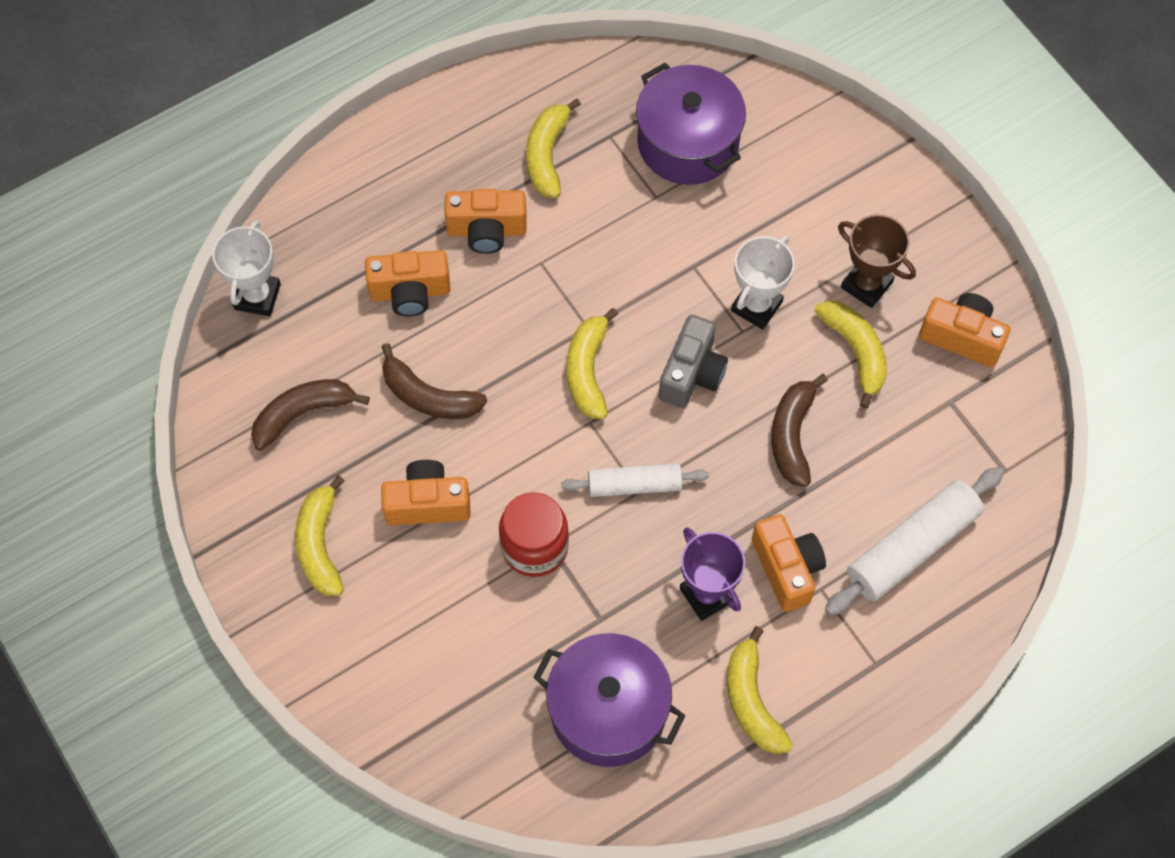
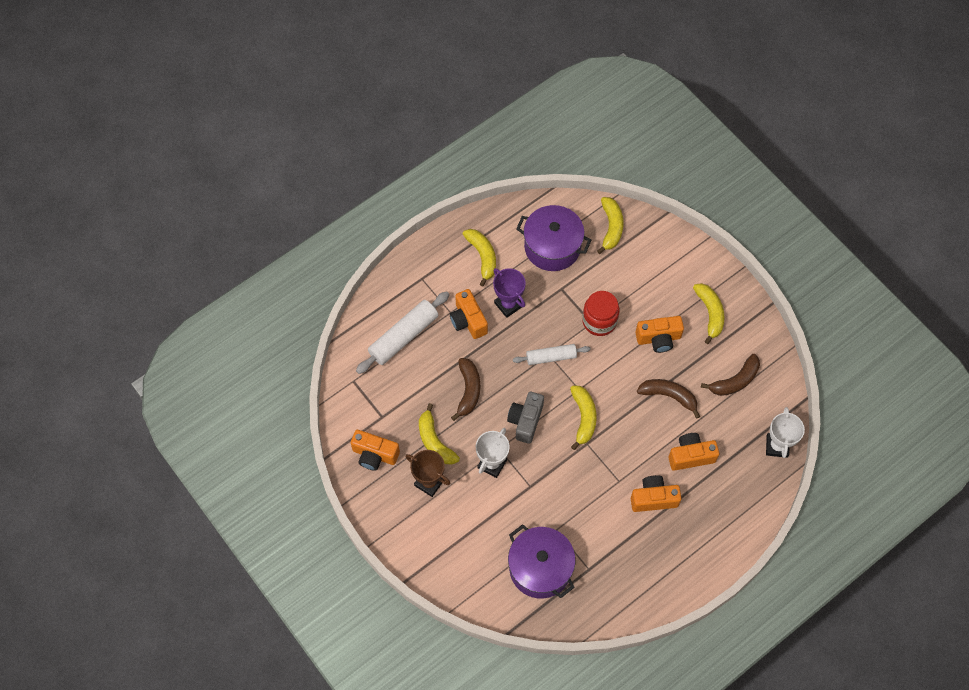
camera: 175 degrees right, 0 degrees up
(547, 155) = (625, 552): yellow banana -> yellow banana (611, 227)

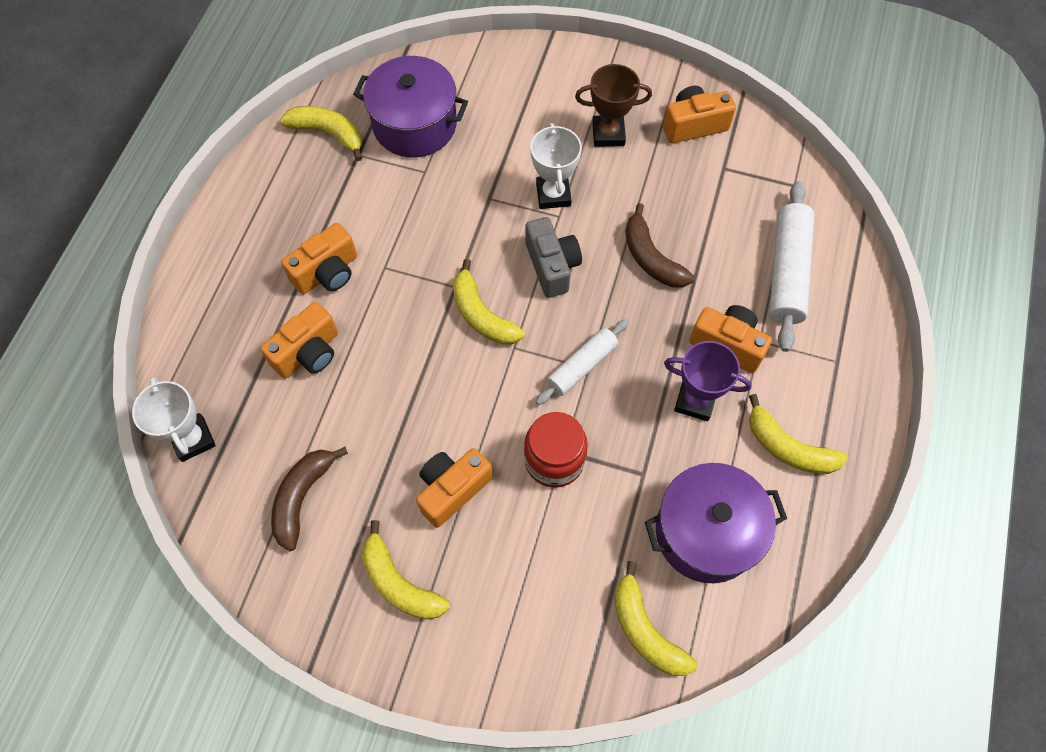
camera: 145 degrees right, 0 degrees up
(435, 441) = (640, 178): yellow banana -> yellow banana (328, 133)
(669, 396) = (386, 414): brown banana -> none

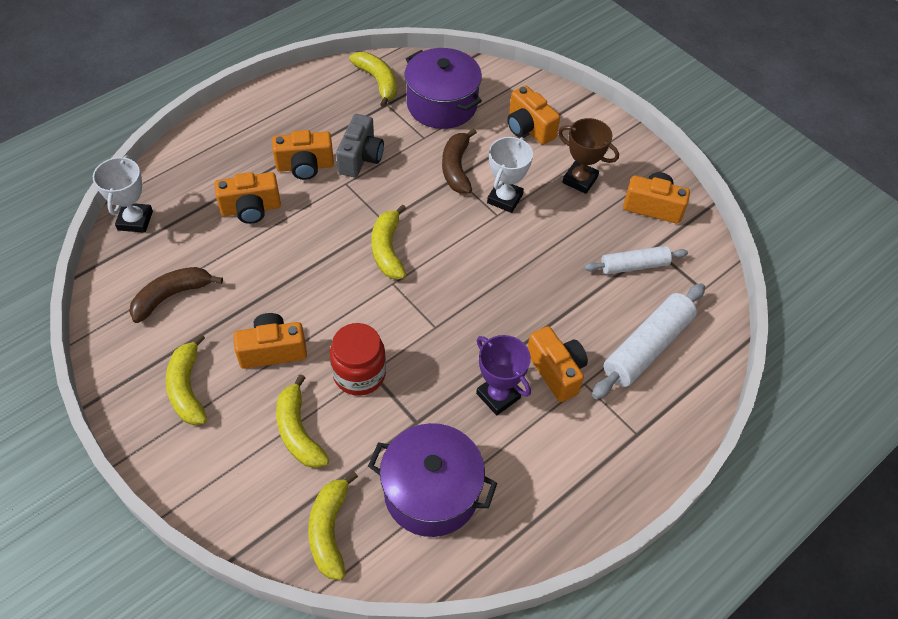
camera: 30 degrees right, 10 degrees down
(519, 104) = (528, 128): none -> orange camera
(552, 266) = (465, 245): grey camera -> grey camera (361, 158)
(582, 366) = (432, 323): white rolling pin -> white rolling pin (634, 266)
(651, 258) = (544, 279): brown banana -> brown banana (456, 168)
(788, 447) = (545, 472): yellow banana -> yellow banana (298, 431)

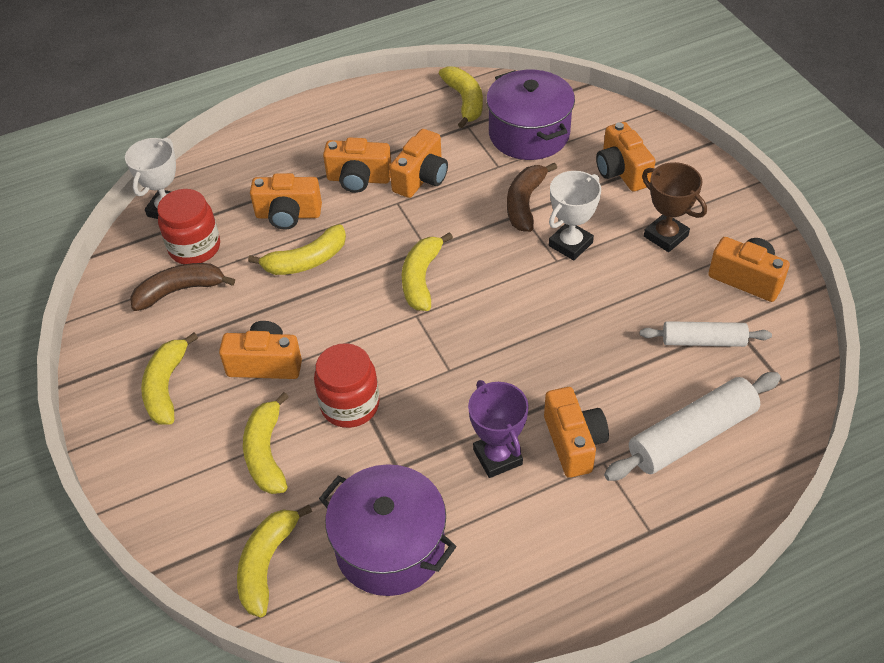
camera: 20 degrees right, 5 degrees down
(173, 253) = (194, 247): none -> red jar
(281, 249) = (306, 260): none -> yellow banana
(361, 158) = (421, 178): grey camera -> orange camera

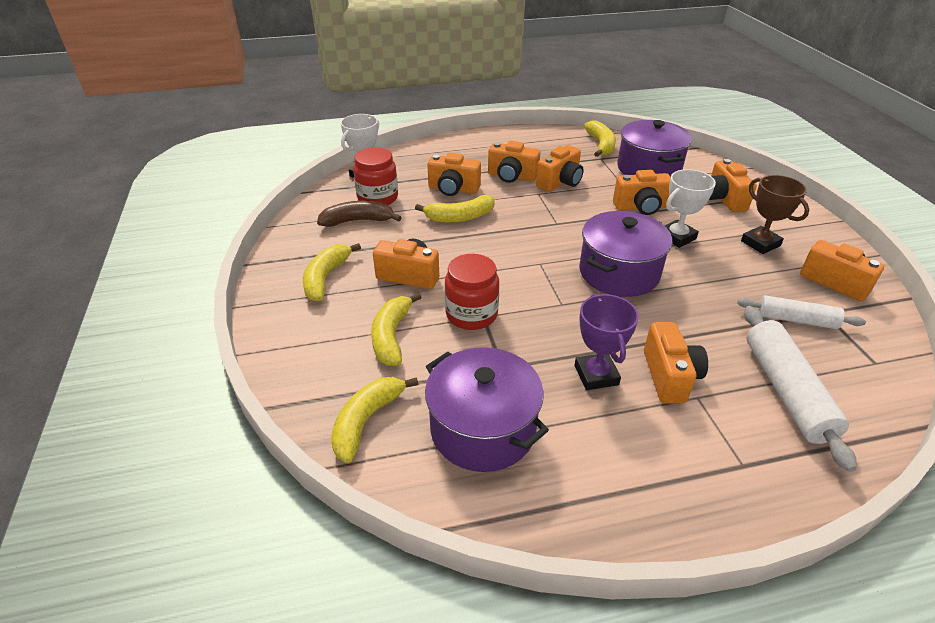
camera: 10 degrees right, 10 degrees down
(421, 279) = (549, 241): yellow banana -> none
(508, 311) = (619, 272): none -> purple pot
(525, 203) = (641, 207): brown banana -> orange camera
(692, 436) = (786, 391): white rolling pin -> white rolling pin turned 75 degrees counterclockwise

